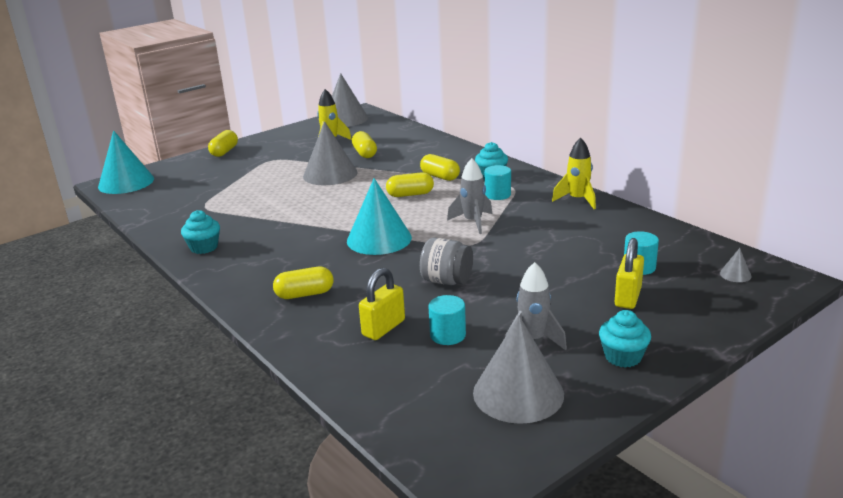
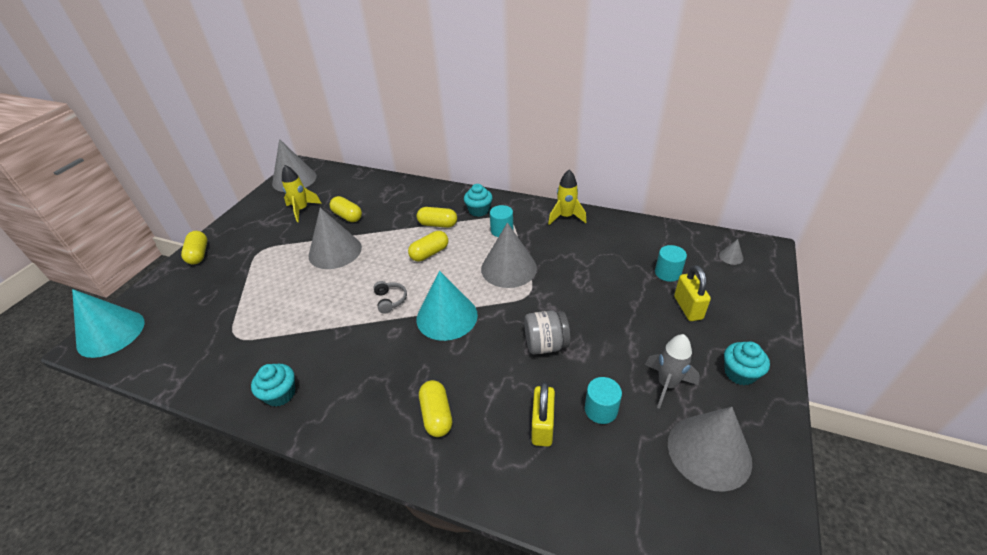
camera: 30 degrees left, 15 degrees up
(304, 294) = (436, 415): yellow capsule -> yellow capsule turned 60 degrees counterclockwise
(342, 216) = (390, 300): none -> grey headphones
(473, 222) = (509, 268): grey rocket -> grey cone

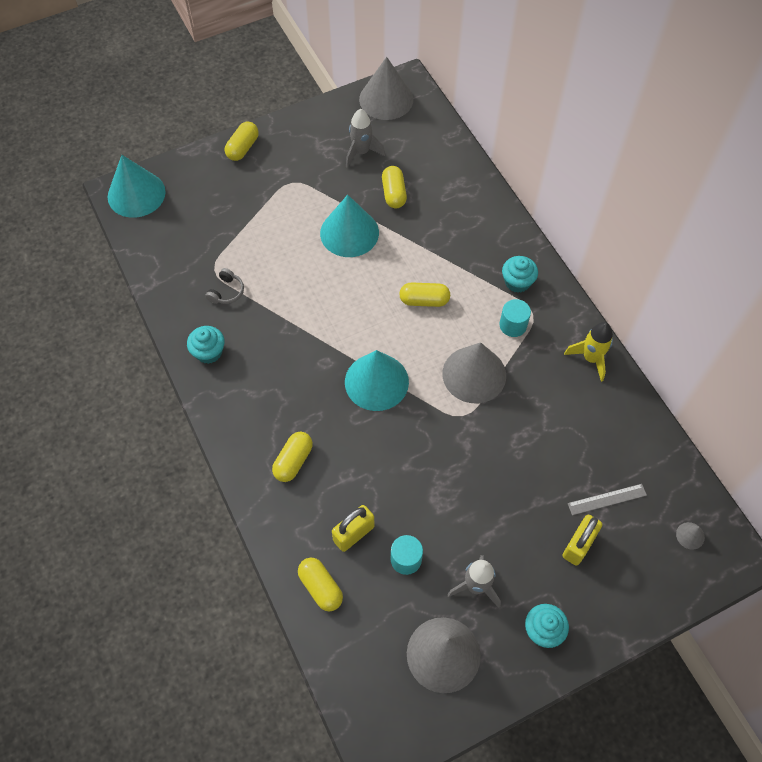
camera: 40 degrees right, 20 degrees up
(302, 210) = (361, 152): yellow rocket -> grey rocket
(335, 251) = (349, 232): grey cone -> turquoise cone
(390, 300) = (348, 327): grey headphones -> grey headphones (226, 292)
(438, 224) = (463, 270): yellow capsule -> yellow capsule (321, 587)
(545, 345) = (424, 474): grey jar -> none
(667, 273) = (607, 499): turquoise cylinder -> grey ruler

